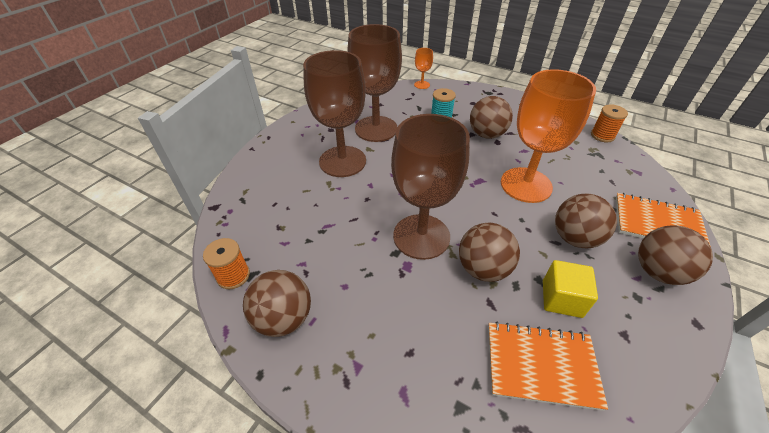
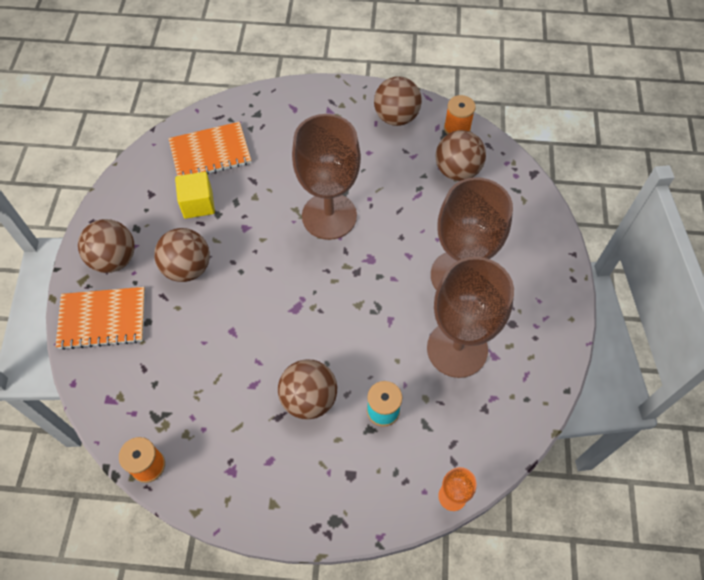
camera: 155 degrees right, 15 degrees up
(483, 269) = (265, 206): brown ball -> brown ball (457, 171)
(526, 185) = (243, 321): orange goblet -> none

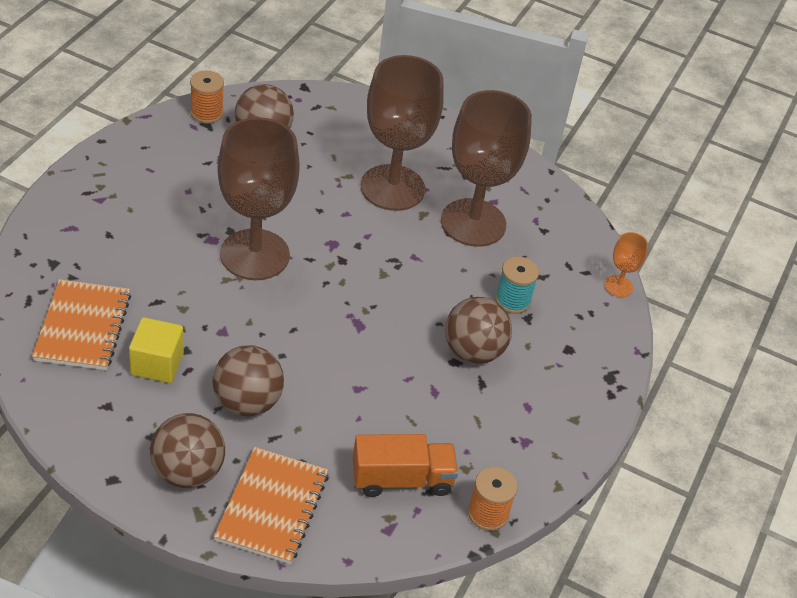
camera: 75 degrees left, 15 degrees down
(158, 392) = (402, 479): none -> orange truck
(396, 117) = (154, 150): brown ball -> none

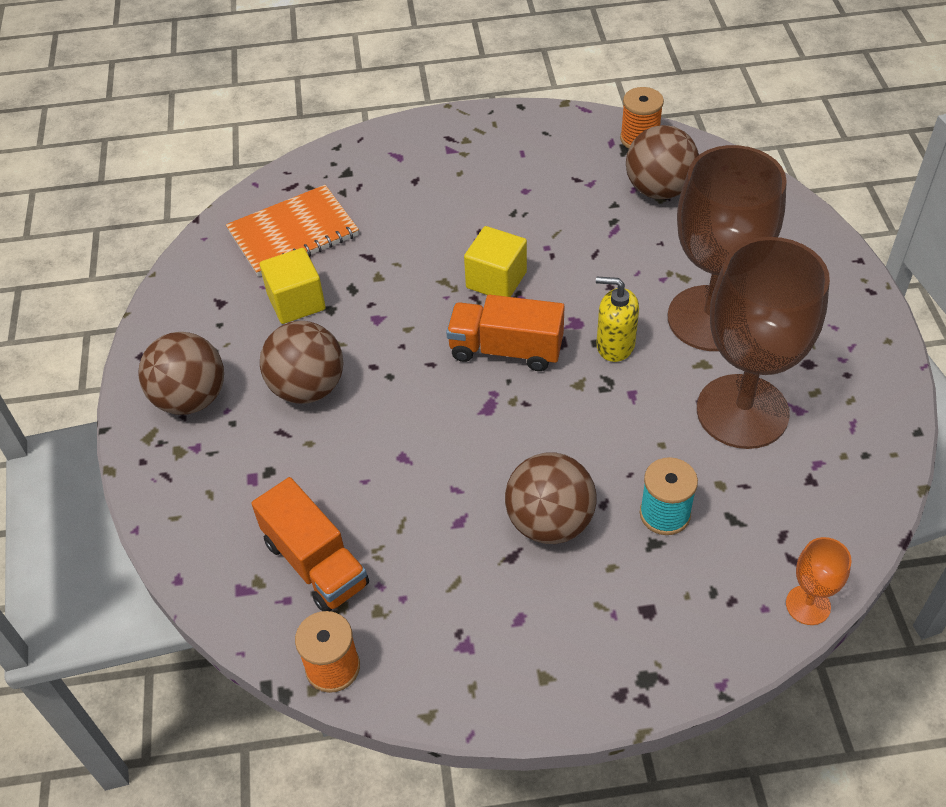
camera: 65 degrees right, 5 degrees up
(254, 255) = (496, 280): brown goblet -> yellow cube
(272, 507) = (198, 482): orange notebook -> none
(320, 287) = (506, 349): none -> orange truck
(369, 239) = (615, 345): none -> yellow soap dispenser

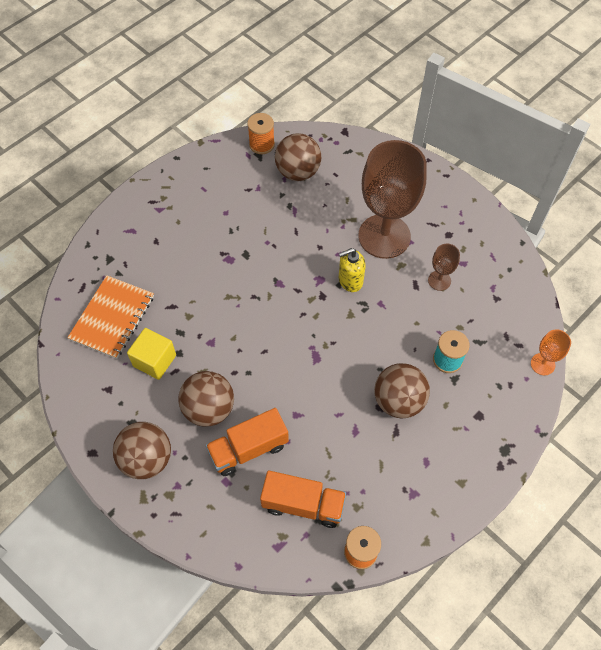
camera: 40 degrees left, 10 degrees up
(496, 280) = (257, 278): yellow cube -> none
(506, 349) = (297, 318): orange truck -> orange truck (248, 449)
(742, 411) = (439, 280): brown goblet -> brown goblet, size x0.43

